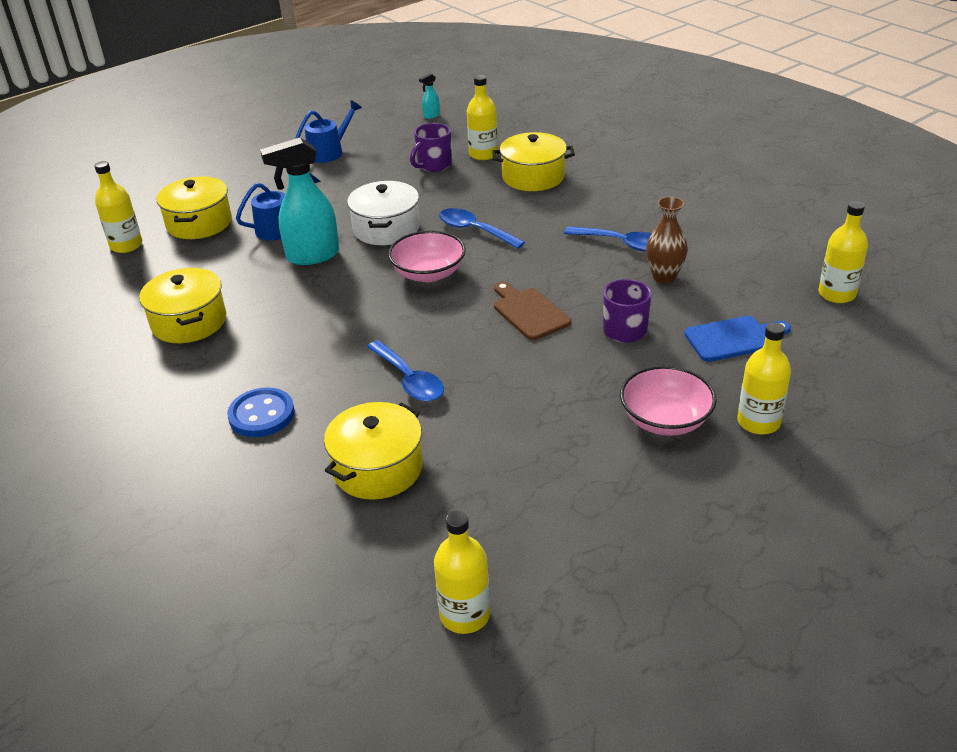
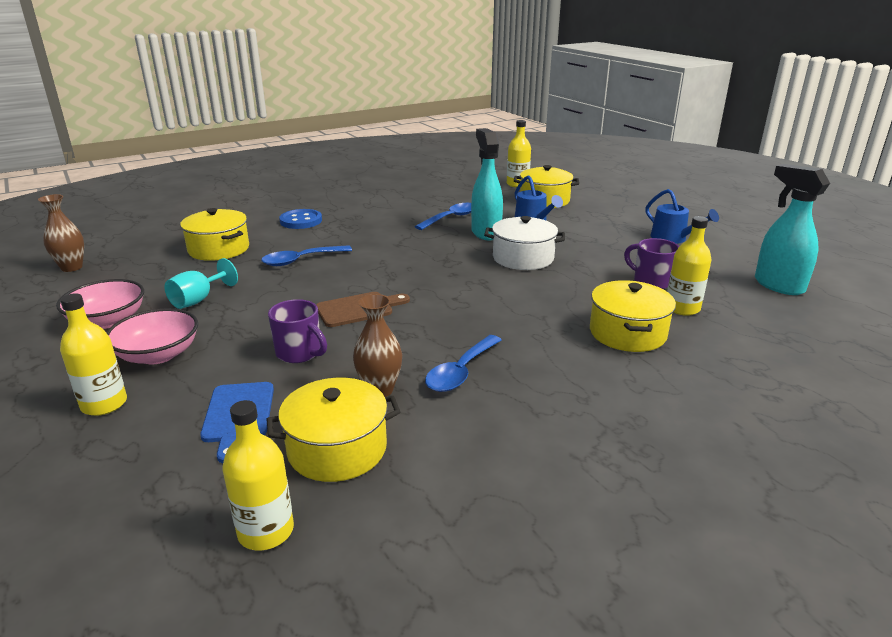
camera: 95 degrees right, 10 degrees down
(189, 322) = (415, 202): yellow pot -> yellow pot (337, 449)
(428, 273) = (442, 272): pink bowl -> pink bowl (108, 321)
(431, 115) = (778, 285): turquoise spray bottle -> turquoise spray bottle, size x2.34
(465, 615) = (71, 267): yellow bottle -> brown vase
(474, 230) = (511, 294): blue spoon -> blue spoon (451, 218)
(538, 433) = (198, 300): none -> turquoise goblet

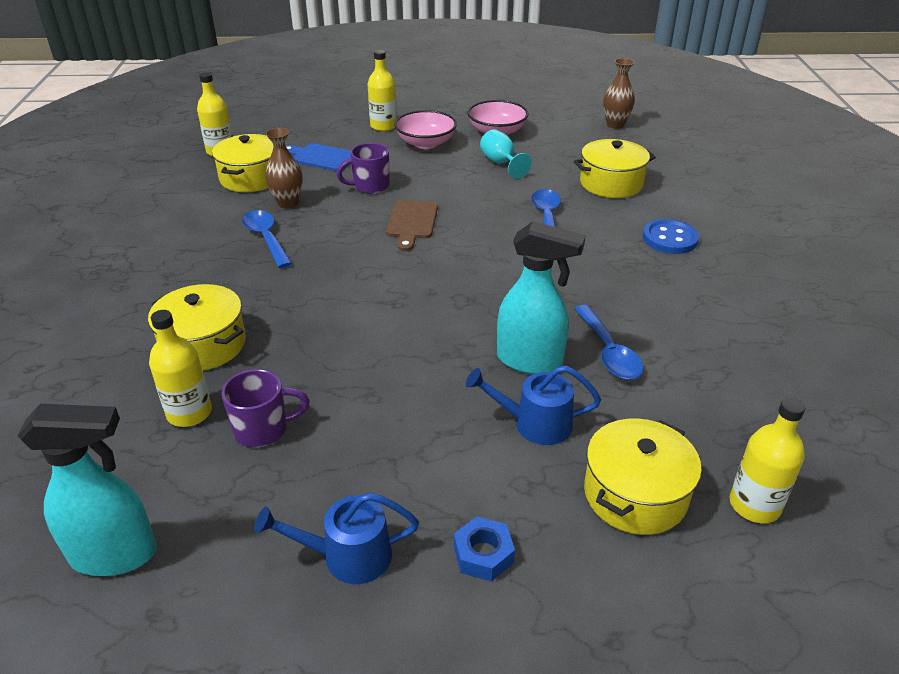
camera: 120 degrees right, 10 degrees up
(523, 258) = (425, 357): white pot -> none
(622, 217) = (483, 554): none -> blue nut

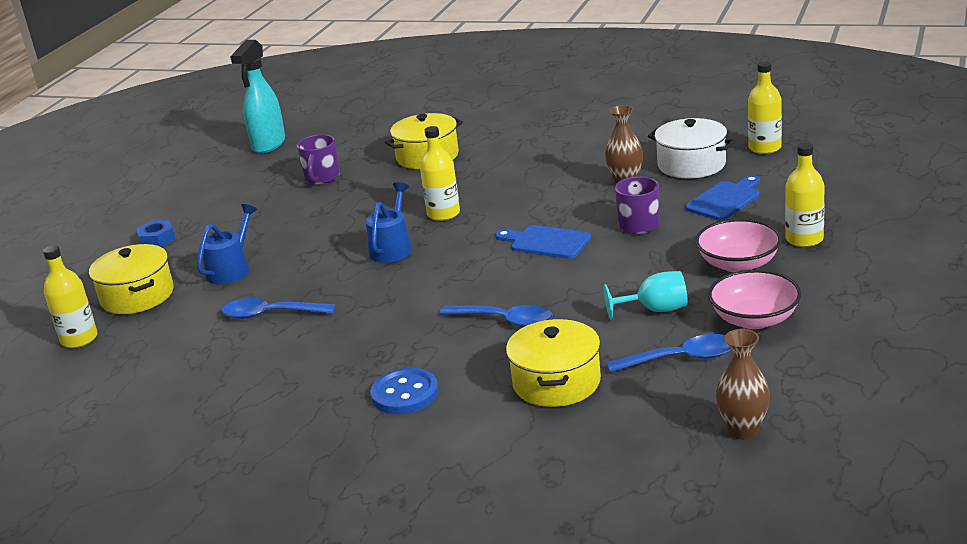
camera: 115 degrees right, 10 degrees down
(189, 413) = (359, 156): yellow bottle -> yellow bottle (443, 214)
(251, 178) = (691, 164): yellow pot -> white pot
(266, 238) = (564, 174): blue spoon -> blue spoon (681, 358)
(347, 556) = (200, 201): blue watering can -> blue watering can (392, 248)
(411, 222) = (546, 242): brown cutting board -> blue cutting board
(530, 361) = (294, 277): turquoise spray bottle -> none

